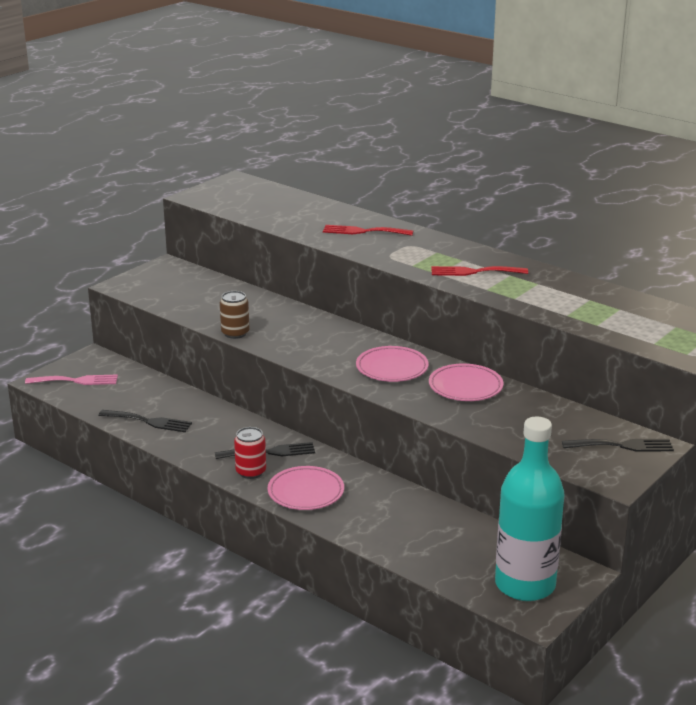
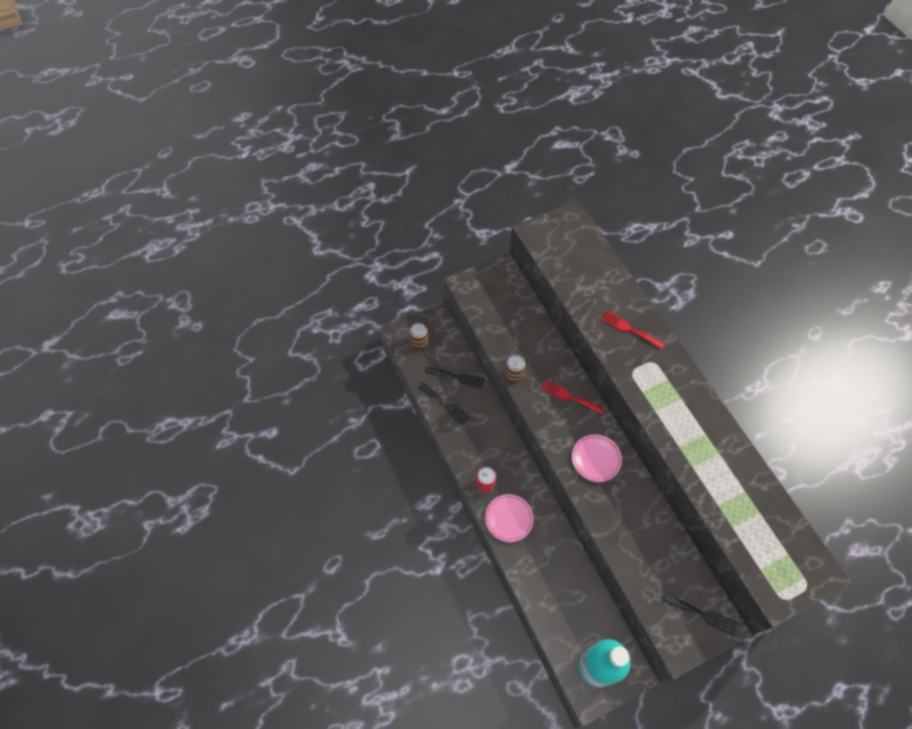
camera: 25 degrees right, 35 degrees up
(76, 381) = (419, 342): pink fork -> brown can
(270, 452) = (504, 468): black fork -> black fork (457, 377)
(465, 387) = (633, 501): pink plate -> none
(474, 272) = (681, 418): red fork -> red fork (569, 396)

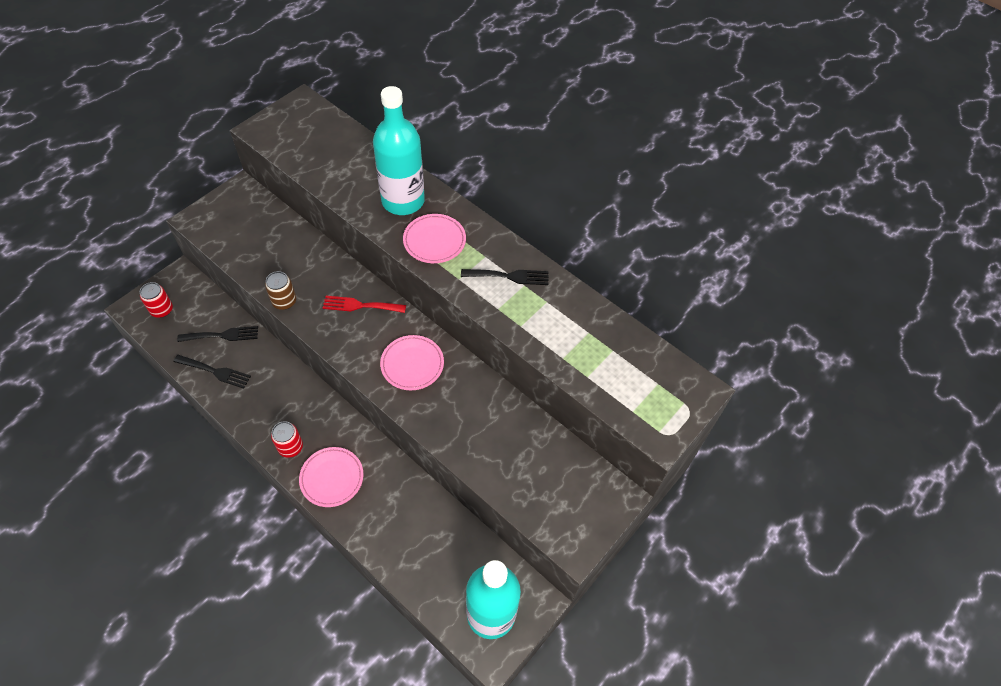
camera: 25 degrees left, 5 degrees down
(419, 342) = (162, 310): brown can -> red can
(629, 329) = (403, 201): red fork -> turquoise bottle
(644, 372) = (434, 241): none -> pink plate
(703, 614) = (591, 495): black fork -> black fork (509, 276)

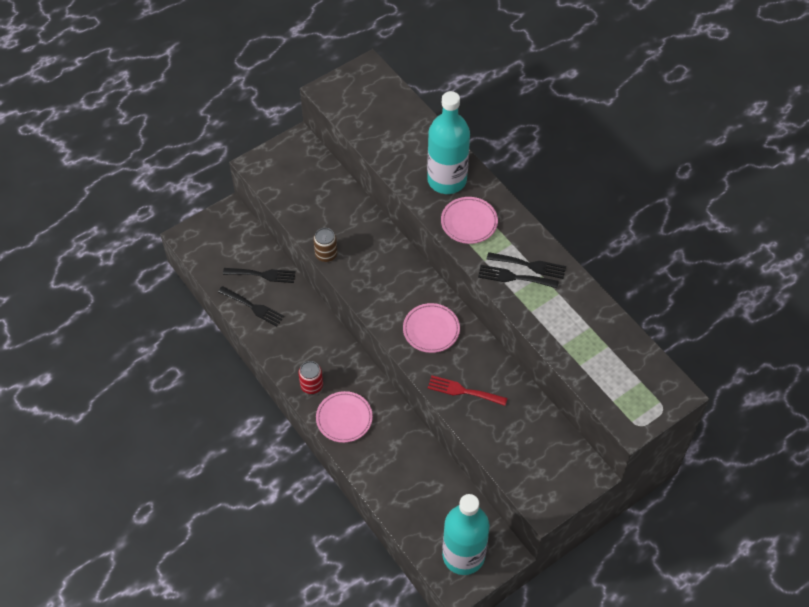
camera: 15 degrees right, 0 degrees up
(162, 310) = (211, 242): red can -> none
(360, 305) = (393, 269): red fork -> red fork (463, 391)
(494, 292) = (513, 277): none -> black fork

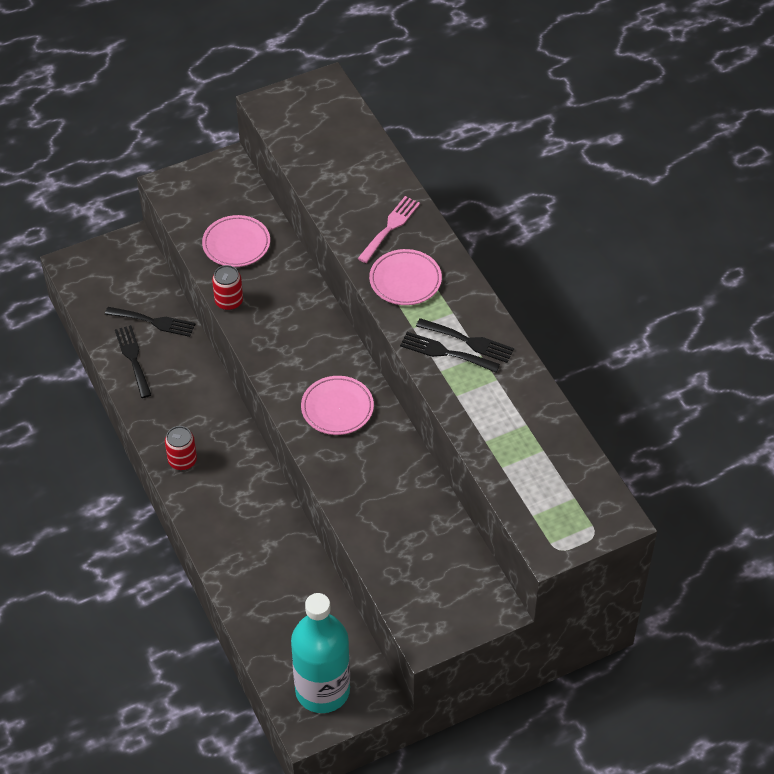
camera: 10 degrees right, 5 degrees down
(253, 307) = (133, 358): black fork -> black fork turned 150 degrees counterclockwise
(326, 254) = (229, 301): brown can -> red can
(344, 418) = (213, 505): pink plate -> pink plate (236, 244)
(447, 180) = (390, 227): turquoise bottle -> pink fork
(463, 391) = (359, 486): red fork -> none

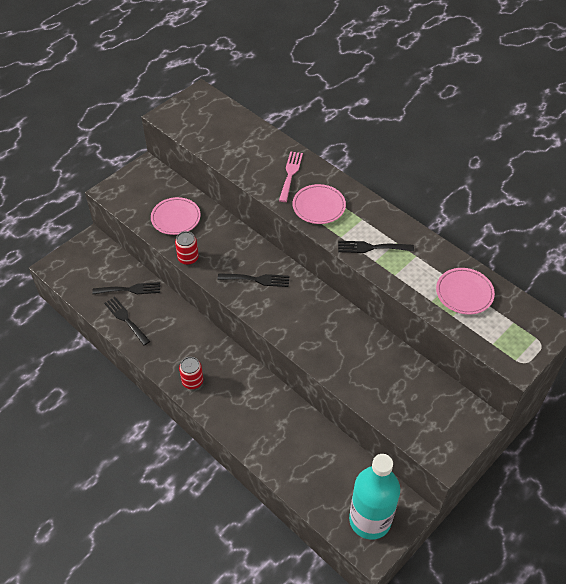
camera: 20 degrees left, 0 degrees up
(337, 408) = (299, 310): pink plate -> pink plate (464, 293)
(469, 341) = (383, 235): black fork -> black fork (257, 279)

